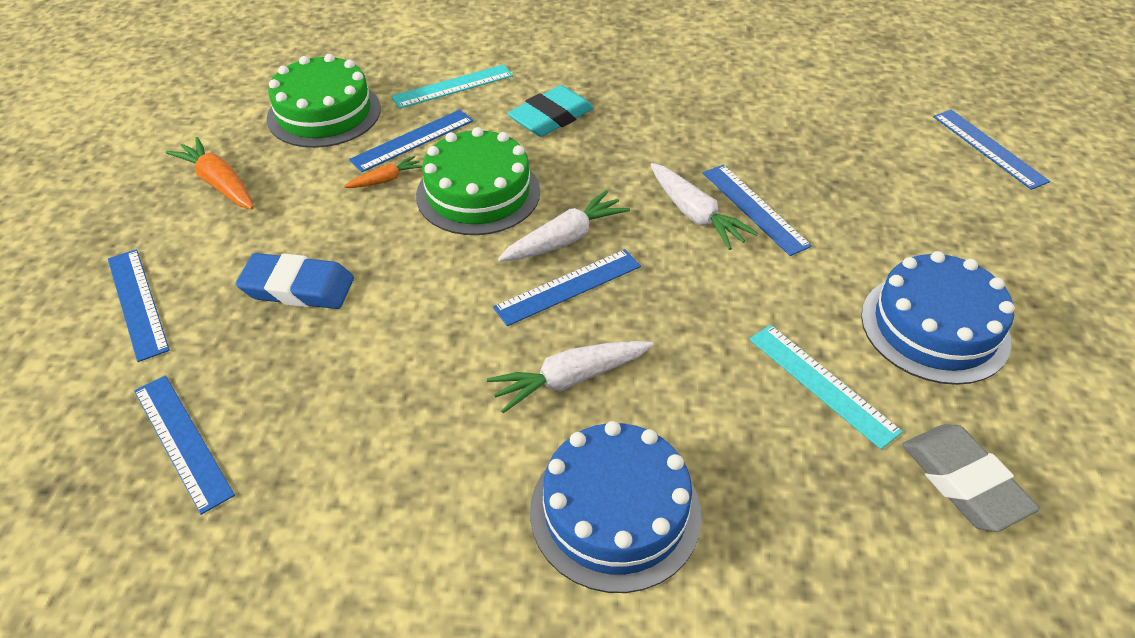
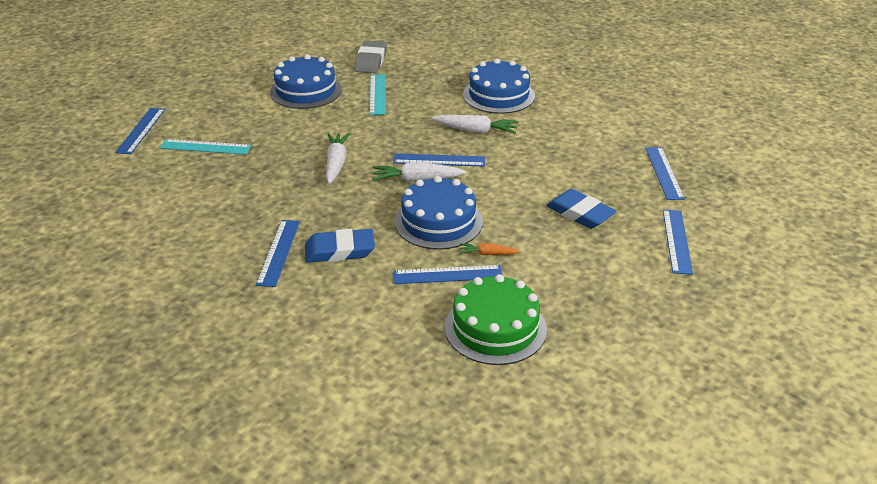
camera: 145 degrees left, 10 degrees down
(219, 183) = (603, 299): orange carrot -> none
(453, 86) = (379, 308): turquoise ruler -> turquoise ruler (205, 147)
(478, 193) = (438, 222): green cake -> blue cake
(551, 117) = (340, 250): turquoise eraser -> blue eraser
(754, 208) = (303, 154): blue ruler -> blue ruler (278, 252)

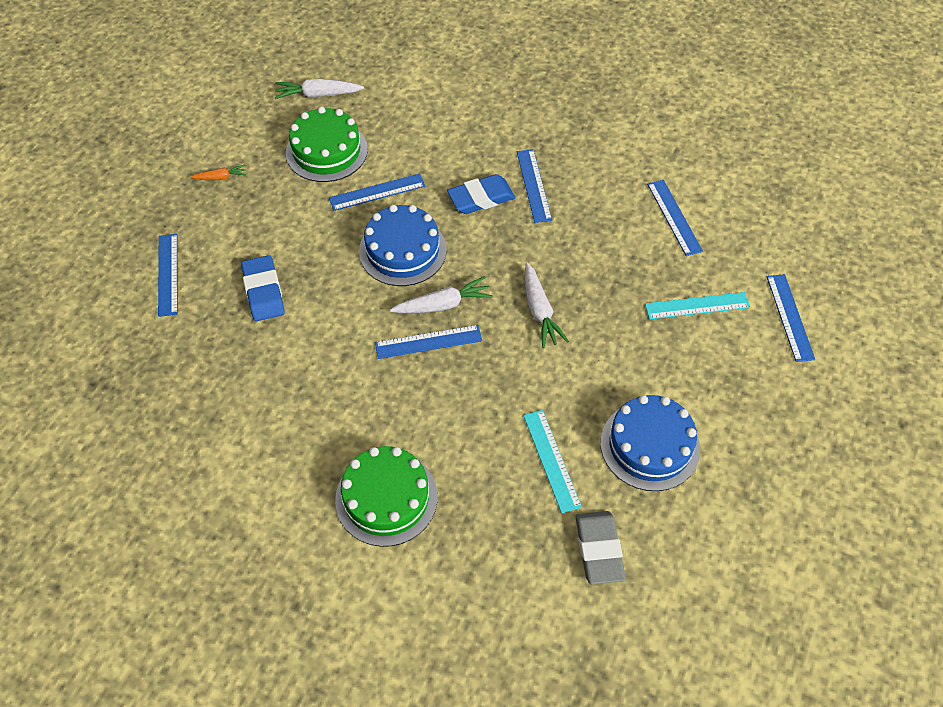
camera: 165 degrees right, 20 degrees up
(476, 131) = (399, 407): white carrot -> white carrot (318, 95)
(488, 254) = (346, 221): orange carrot -> orange carrot (220, 177)
(498, 95) = (386, 498): blue cake -> green cake
(580, 213) = (263, 291): blue eraser -> blue eraser turned 45 degrees clockwise
(664, 173) = (169, 377): blue ruler -> blue ruler (674, 217)

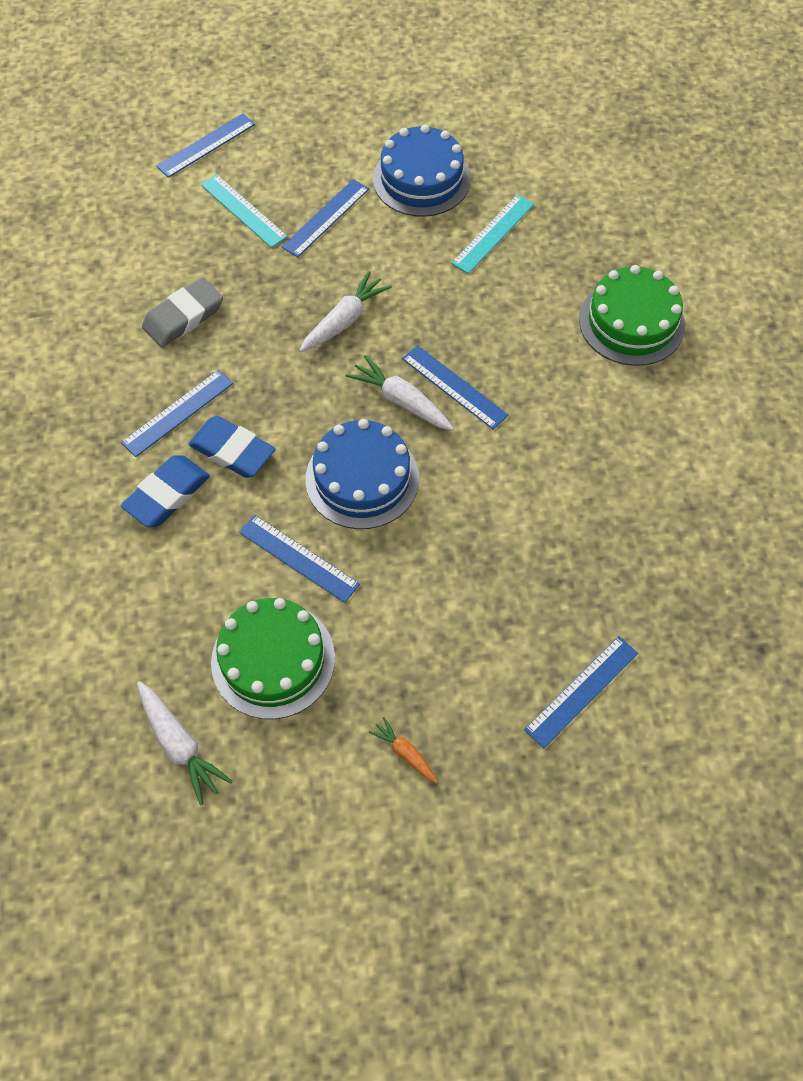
camera: 125 degrees left, 5 degrees up
(263, 291) = (520, 573): blue eraser -> blue eraser (167, 494)
(599, 549) = (541, 169): grey eraser -> grey eraser (183, 317)
(674, 217) = (139, 274): blue ruler -> blue ruler (326, 218)

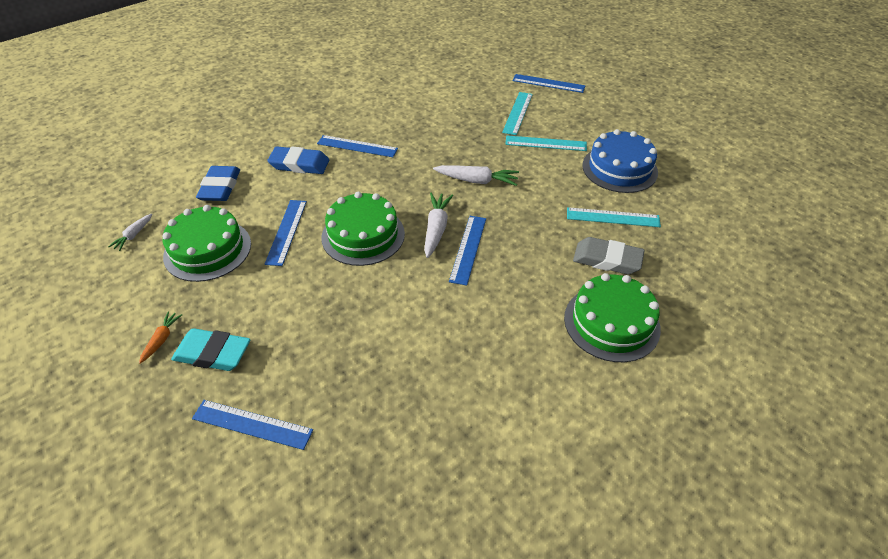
camera: 60 degrees right, 15 degrees down
(180, 744) = (134, 235): white carrot -> white carrot, size x0.58
(183, 317) = (423, 122): grey eraser -> grey eraser (607, 259)
(232, 451) = (346, 175): blue eraser -> blue eraser (220, 187)
(326, 218) = (545, 143): blue ruler -> turquoise ruler
(362, 478) = (363, 235): blue cake -> green cake
(460, 702) = (213, 353): none -> turquoise eraser

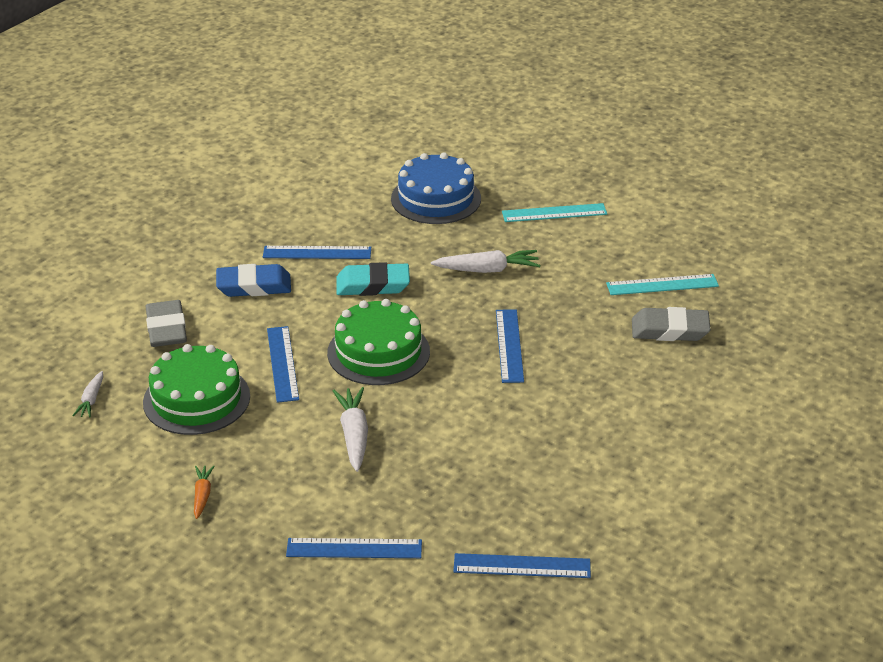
camera: 15 degrees left, 10 degrees down
(213, 353) = (270, 497): turquoise eraser -> turquoise eraser (373, 285)
(220, 187) = (166, 329): blue eraser -> grey eraser
(436, 229) = (462, 331): white carrot -> white carrot (354, 435)
(518, 113) = (505, 180): turquoise ruler -> none
(548, 83) = (529, 136): blue ruler -> blue ruler (522, 566)
(611, 323) = (694, 390): green cake -> none
(619, 169) = (653, 229): blue cake -> blue cake (436, 198)

